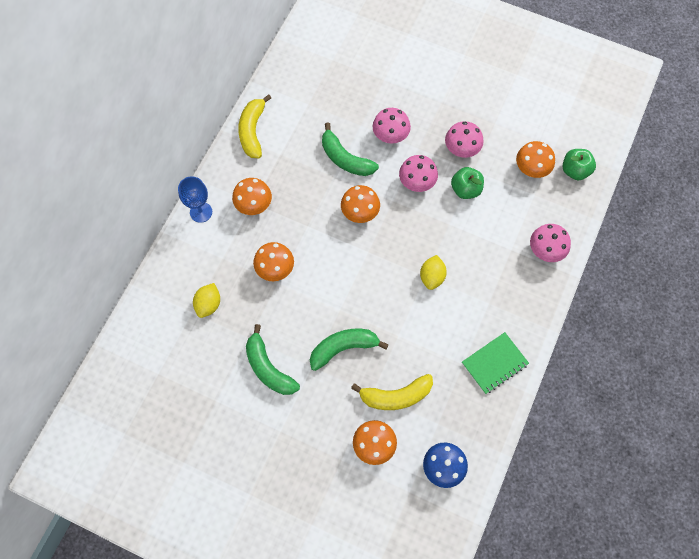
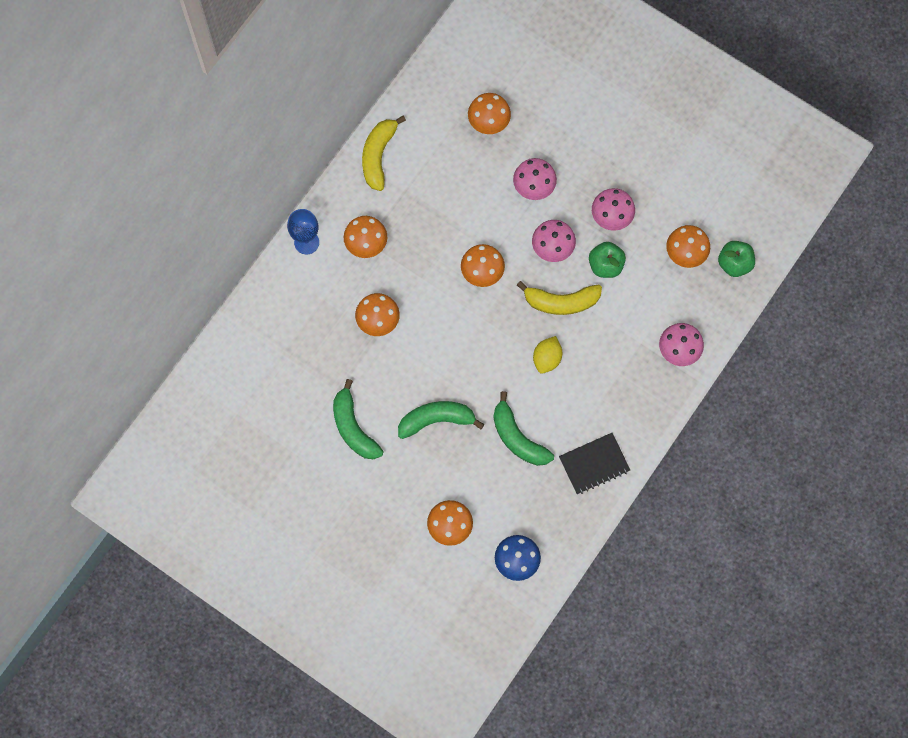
camera: 10 degrees right, 5 degrees up
(208, 304) = (300, 348): yellow lemon -> none
(342, 90) = (488, 122): none -> orange mushroom
(345, 159) = (477, 206): green banana -> green banana (518, 438)
(396, 396) = (482, 480): yellow banana -> yellow banana (561, 302)
(494, 363) = (594, 464): green notebook -> black notebook

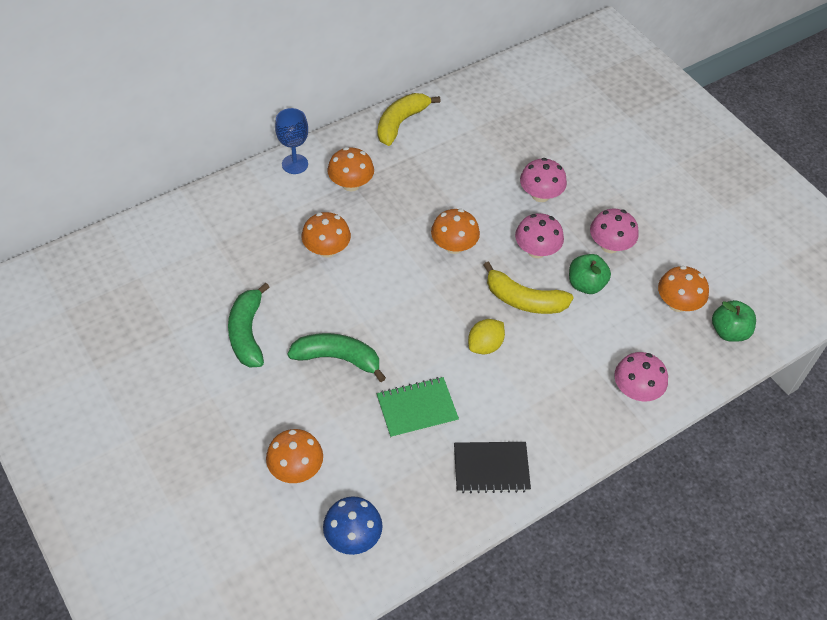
camera: 20 degrees right, 20 degrees down
(488, 122) = (519, 132): orange mushroom -> none
(518, 438) = (417, 409): green banana -> green notebook

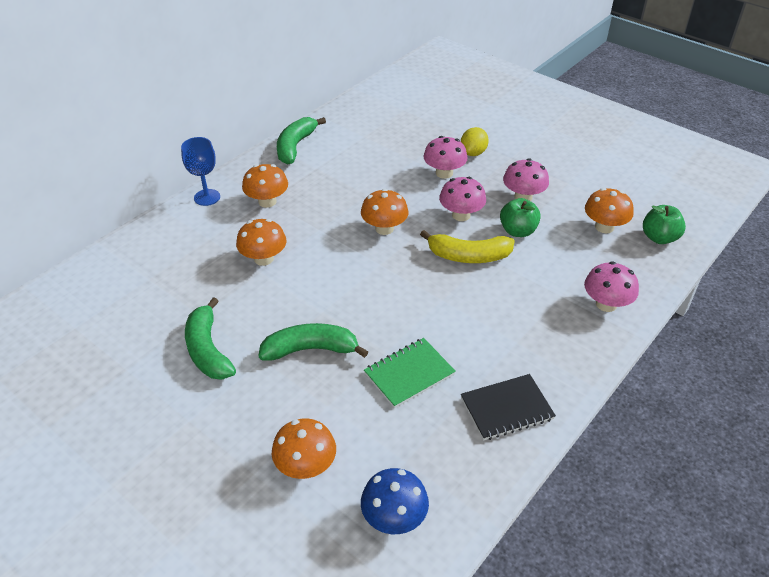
camera: 15 degrees left, 10 degrees down
(401, 123) = (295, 146): yellow banana -> green banana
(485, 345) = (450, 302): yellow lemon -> yellow lemon (473, 153)

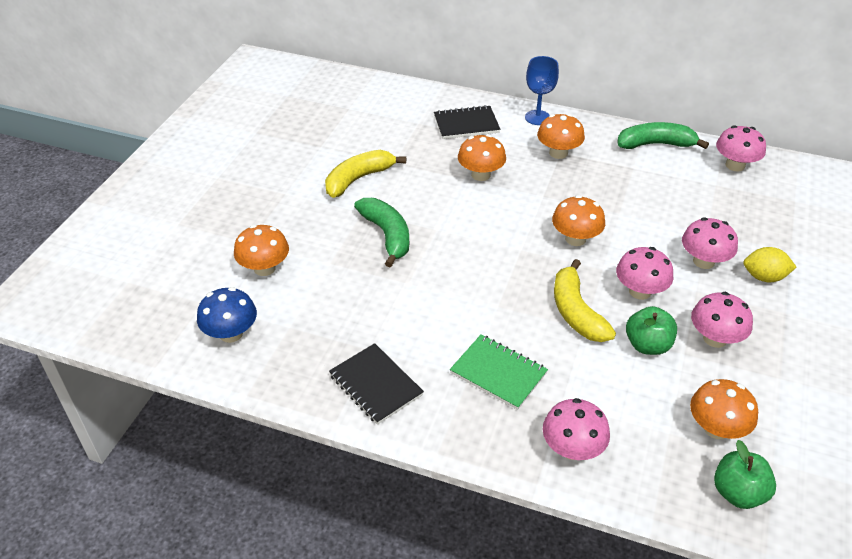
camera: 70 degrees right, 0 degrees up
(179, 245) = (466, 124): none -> black notebook
(208, 350) = (358, 179): green banana -> yellow banana
(348, 119) = (735, 165): none -> pink mushroom
(409, 374) = (388, 305): green notebook -> green notebook (498, 373)

